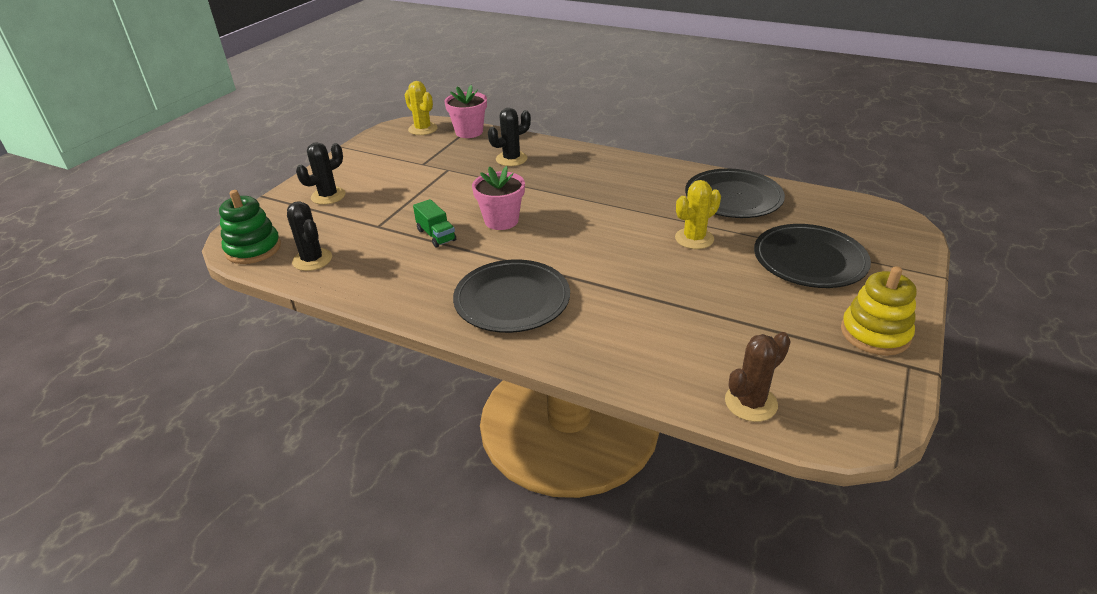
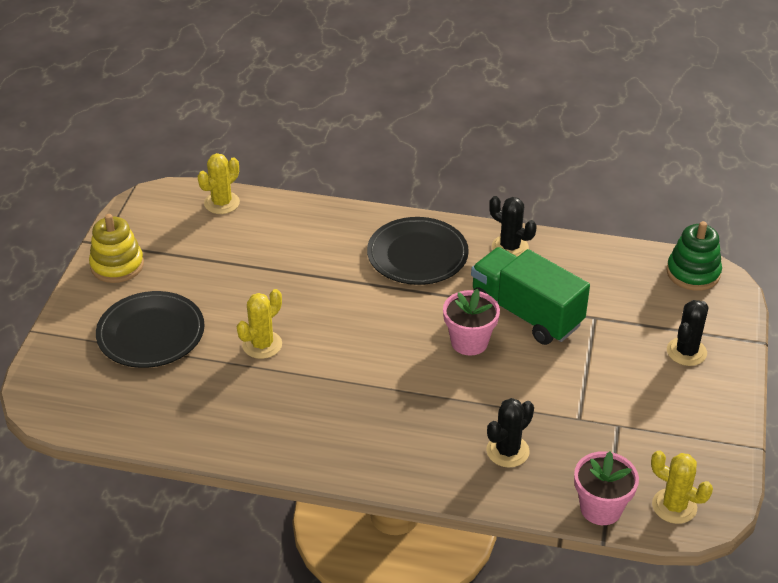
camera: 165 degrees right, 5 degrees up
(312, 260) = (624, 269): black cactus -> black cactus (510, 247)
(436, 235) = (526, 313): green truck -> green truck, size x2.16
(733, 197) = (217, 414): black plate -> none
(750, 403) = (222, 203): brown cactus -> yellow cactus

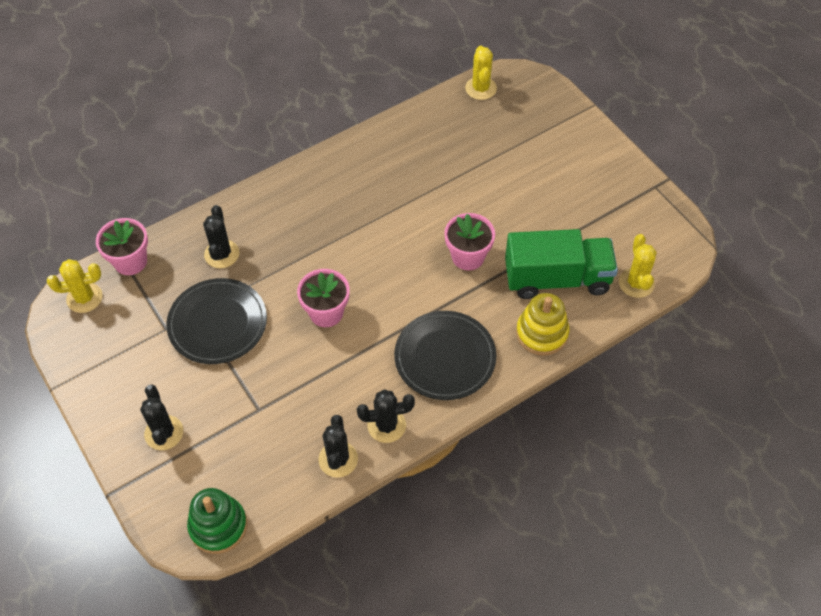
camera: 135 degrees right, 15 degrees up
(117, 265) = (619, 180): yellow stacking toy -> yellow stacking toy (542, 333)
(151, 333) = (527, 157): black plate -> black plate (217, 323)
(262, 345) = (453, 203): yellow cactus -> yellow cactus (481, 88)
(309, 300) = (468, 257): none -> pink flower pot
(526, 313) = (311, 370): green truck -> green truck (557, 279)
(567, 252) = (338, 459): none -> black cactus

